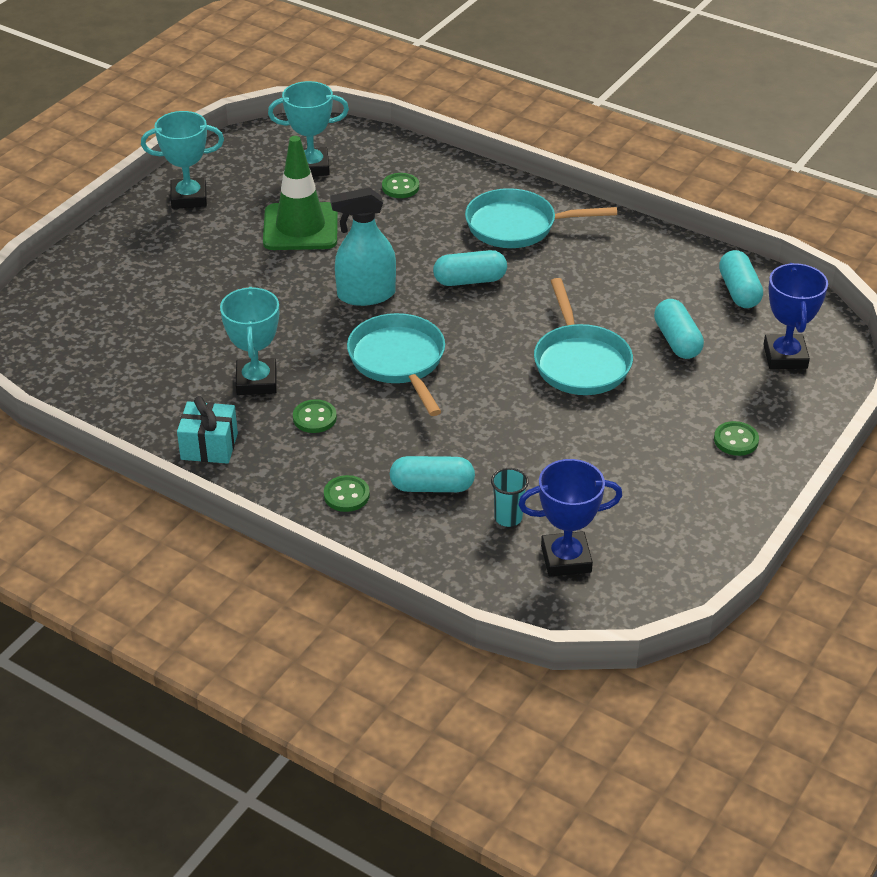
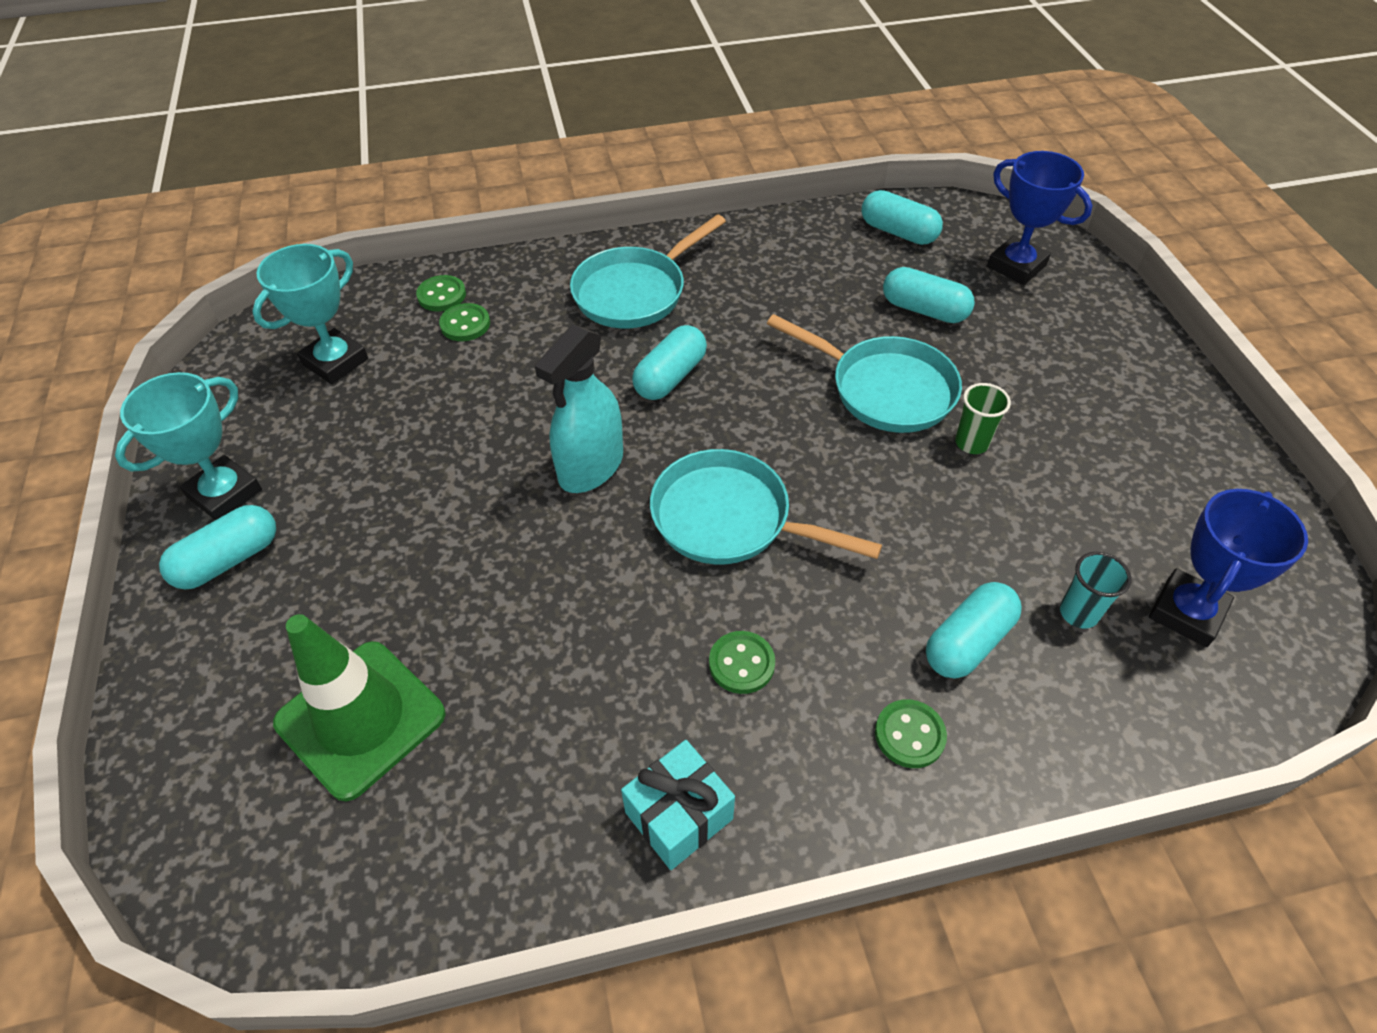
camera: 45 degrees left, 10 degrees up
(158, 227) = (229, 560): none -> turquoise capsule
(256, 381) = (616, 672): turquoise trophy -> none
(300, 227) = (414, 439): green traffic cone -> green traffic cone (360, 718)
(584, 417) = (971, 443): none -> green cup
(736, 440) = (1104, 369): green button -> green button (442, 295)

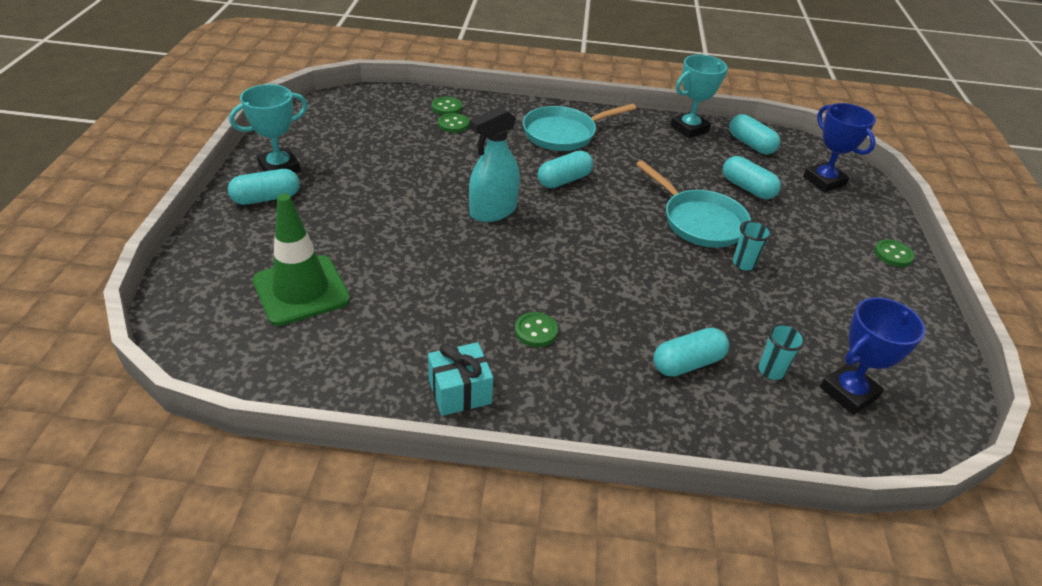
camera: 15 degrees right, 10 degrees down
(335, 362) = (370, 123): turquoise trophy -> turquoise trophy (689, 129)
(729, 519) = (565, 259): turquoise pan -> none
(909, 735) = (624, 398): green button -> green button (893, 254)
(971, 443) = (743, 264): green cup -> turquoise cup

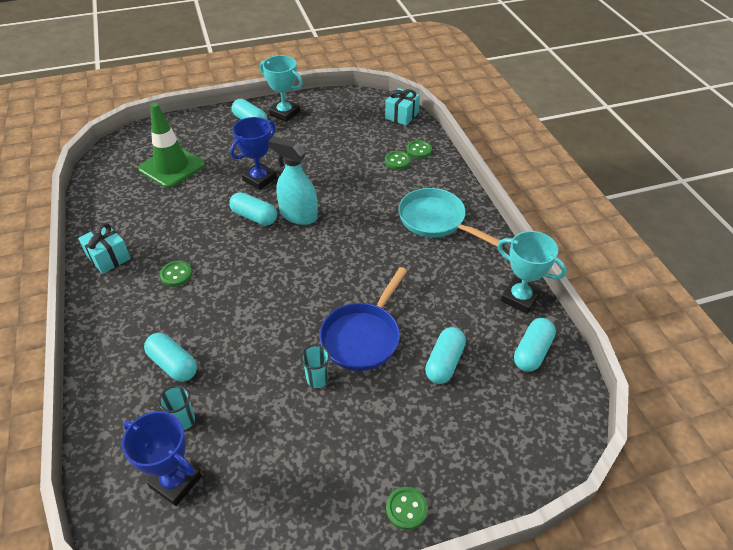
camera: 70 degrees right, 5 degrees up
(374, 97) = (402, 115): none -> turquoise gift
(564, 180) = (365, 239): turquoise capsule -> turquoise capsule (254, 217)
(699, 221) = (362, 336): turquoise pan -> blue pan
(824, 181) = (509, 428): blue trophy -> blue trophy (259, 179)

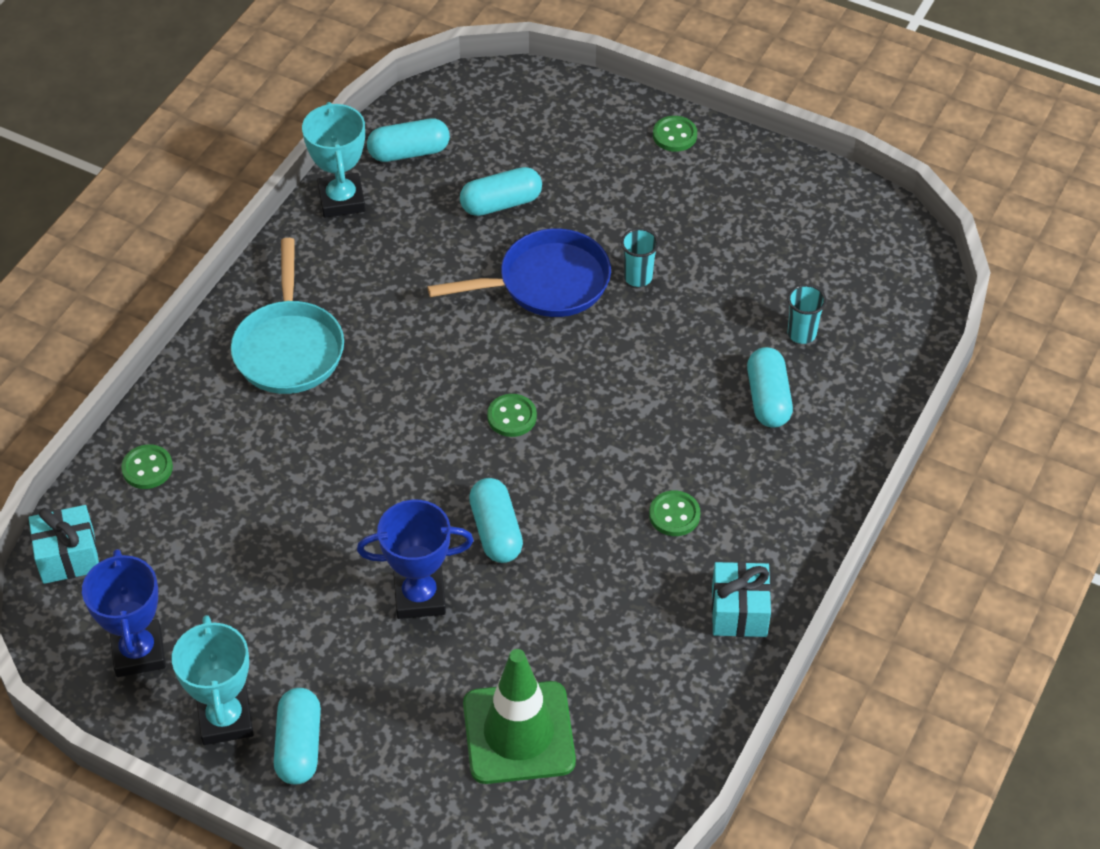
camera: 135 degrees left, 5 degrees up
(175, 481) = (849, 287): blue trophy -> blue trophy (138, 652)
(298, 215) = (438, 488): turquoise spray bottle -> none
(397, 161) = (202, 473): green button -> green button (512, 417)

